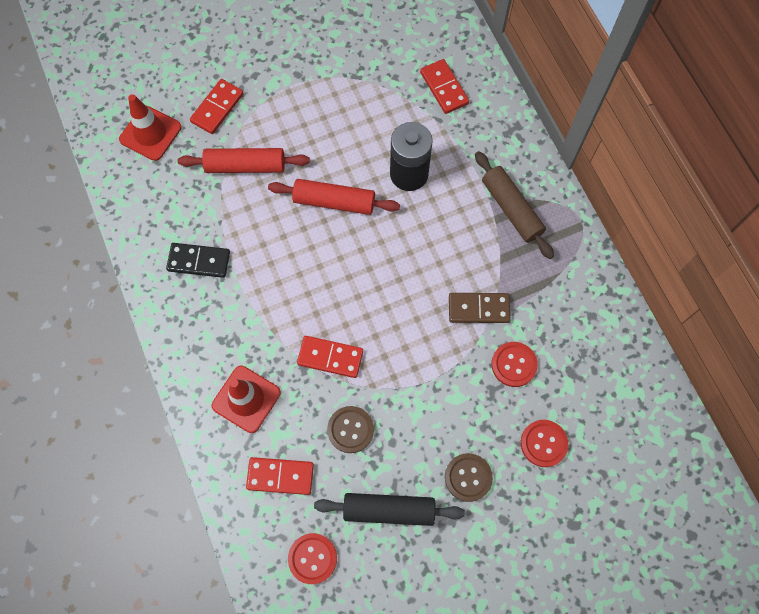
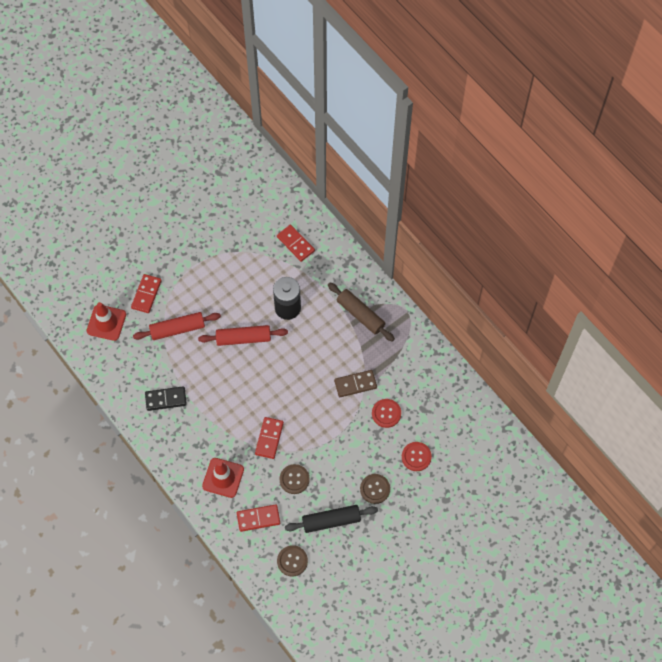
camera: 15 degrees left, 5 degrees down
(312, 558) = (292, 561): red button -> brown button
(330, 357) = (269, 438): red domino -> red domino turned 75 degrees counterclockwise

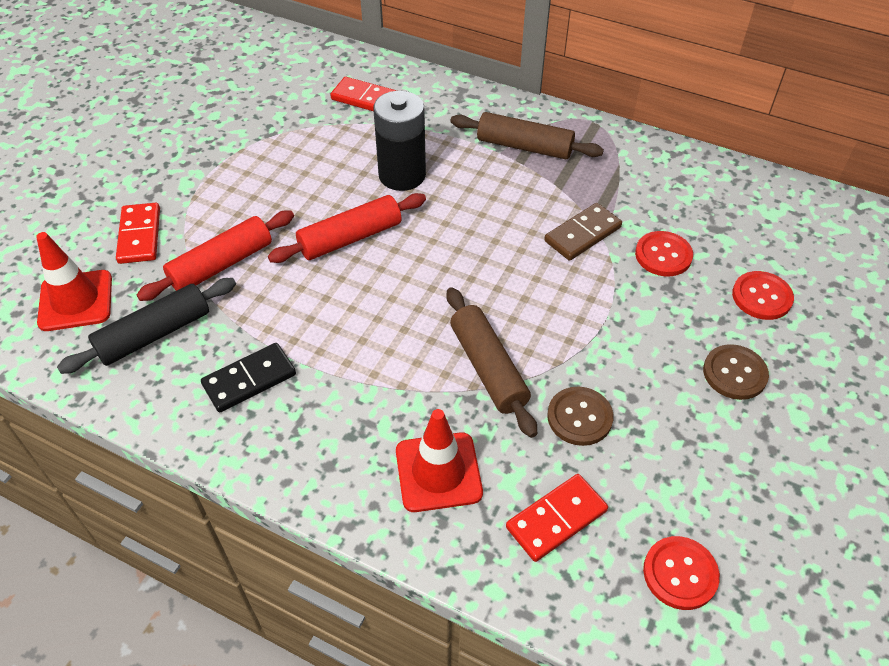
camera: 25 degrees left, 15 degrees down
(269, 438) = (488, 368): red domino -> brown rolling pin
(292, 561) = (680, 574): brown button -> red button
(331, 521) = (699, 461): black rolling pin -> black rolling pin (154, 334)

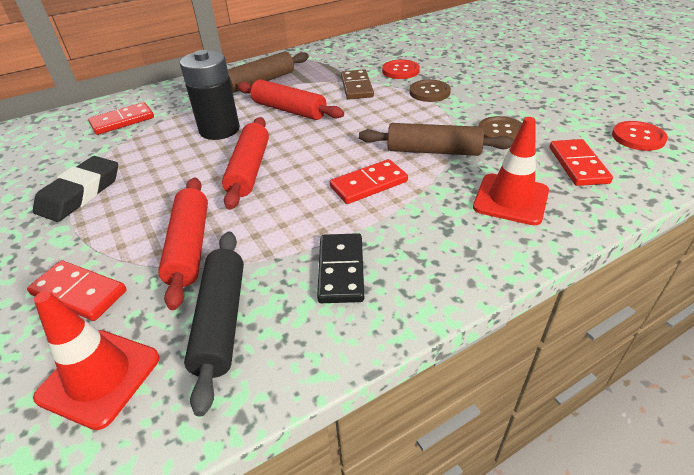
camera: 55 degrees left, 10 degrees down
(244, 153) = (80, 194): none -> black eraser
(386, 340) = (368, 184): none -> red domino
(481, 205) = (289, 110): none -> red rolling pin
(734, 373) = (504, 79): brown button -> brown button (429, 92)
(761, 297) = (457, 57): red button -> none

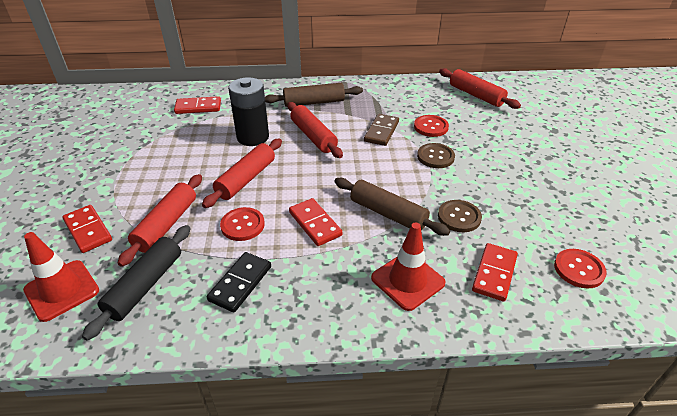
camera: 25 degrees right, 0 degrees up
(80, 194) = (135, 158): black eraser -> none
(288, 214) = (242, 225): none -> red button
(368, 184) = (315, 224): red domino -> red domino turned 60 degrees clockwise
(416, 37) = (476, 95): none -> red rolling pin

